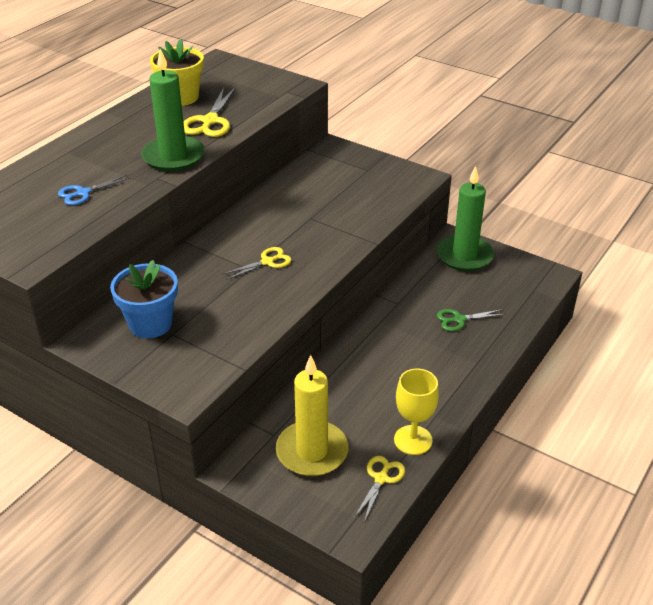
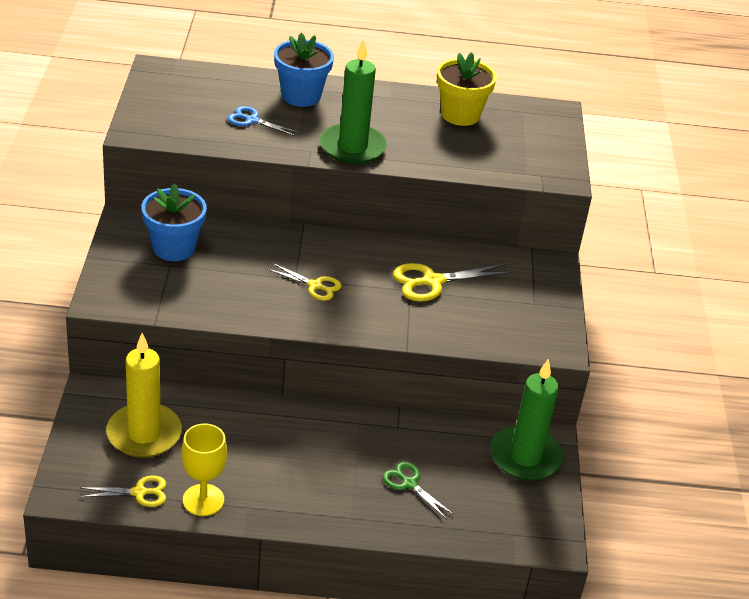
camera: 55 degrees right, 0 degrees up
(75, 158) = (301, 96): none -> blue flower pot
(210, 121) = (434, 147): yellow scissors -> yellow scissors (432, 282)

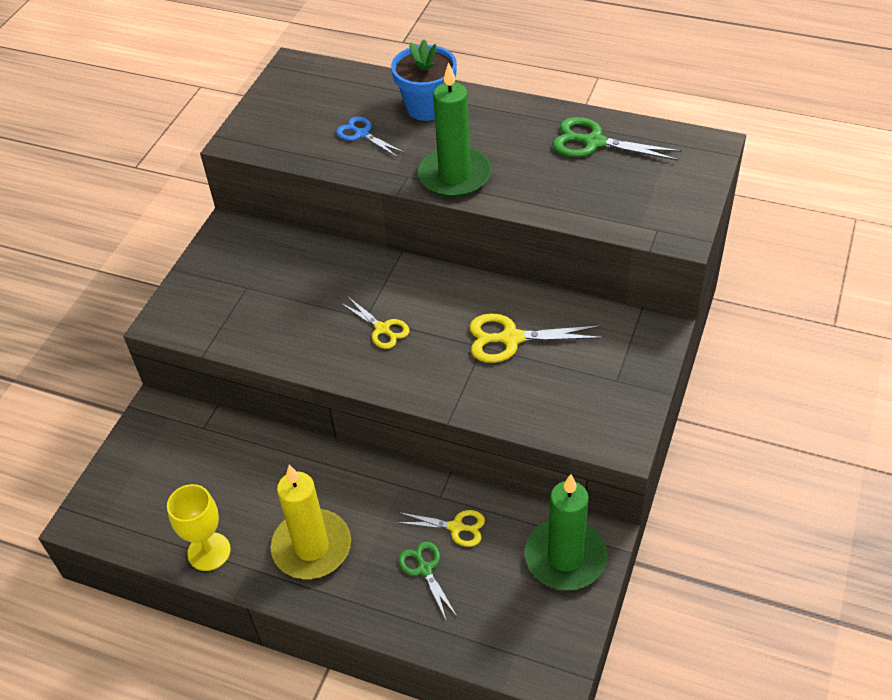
camera: 25 degrees right, 10 degrees up
(139, 492) = (152, 532): yellow scissors -> yellow scissors (456, 527)
(144, 434) = (183, 465): yellow candle -> yellow candle (312, 547)
(174, 248) = (258, 267): blue flower pot -> none
(460, 115) = (594, 142): yellow flower pot -> green scissors

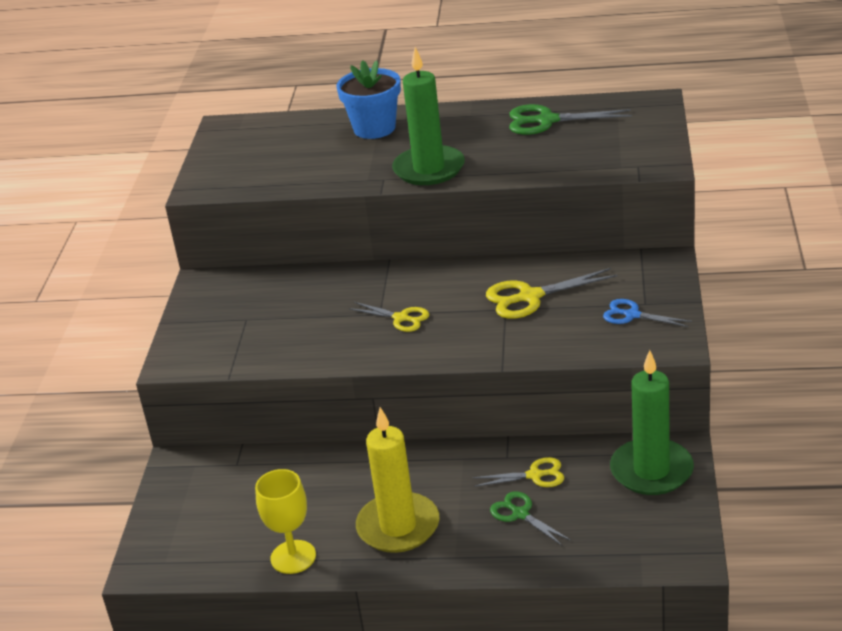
camera: 15 degrees left, 15 degrees down
(362, 134) = (321, 159): blue scissors -> blue scissors (632, 315)

